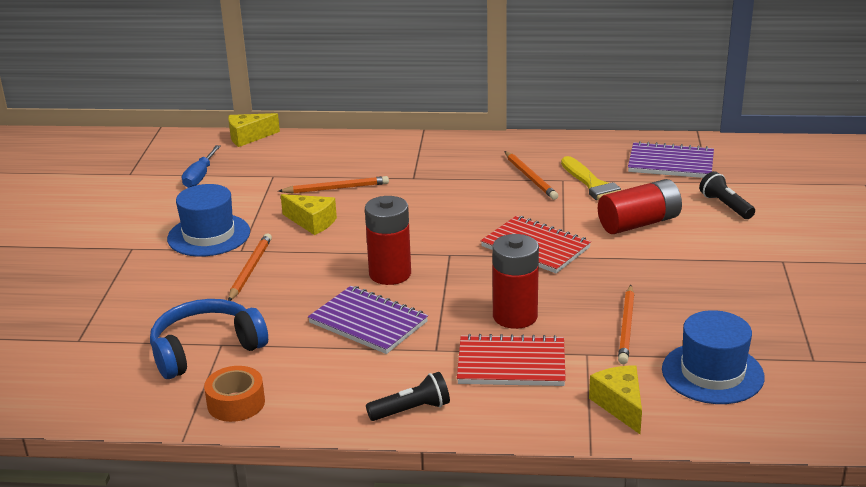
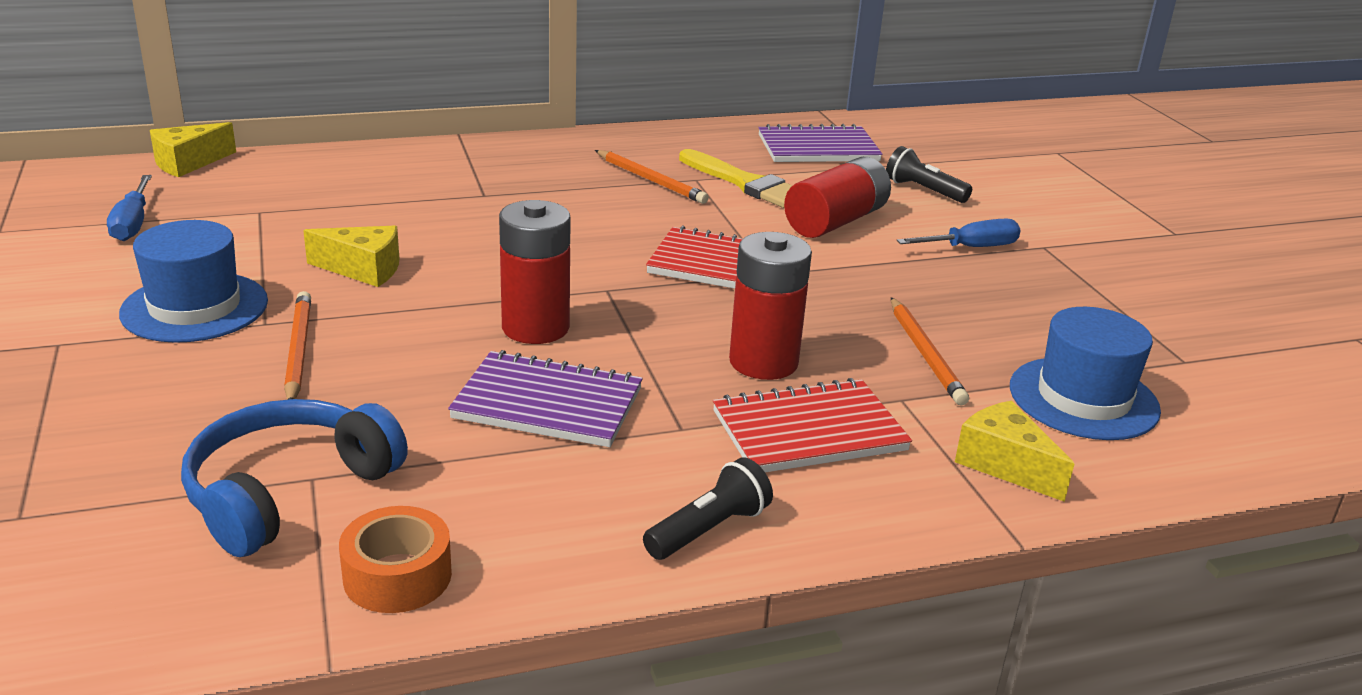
camera: 25 degrees left, 0 degrees up
(336, 188) = (374, 219): orange pencil -> none
(724, 255) = (970, 248): none -> blue screwdriver

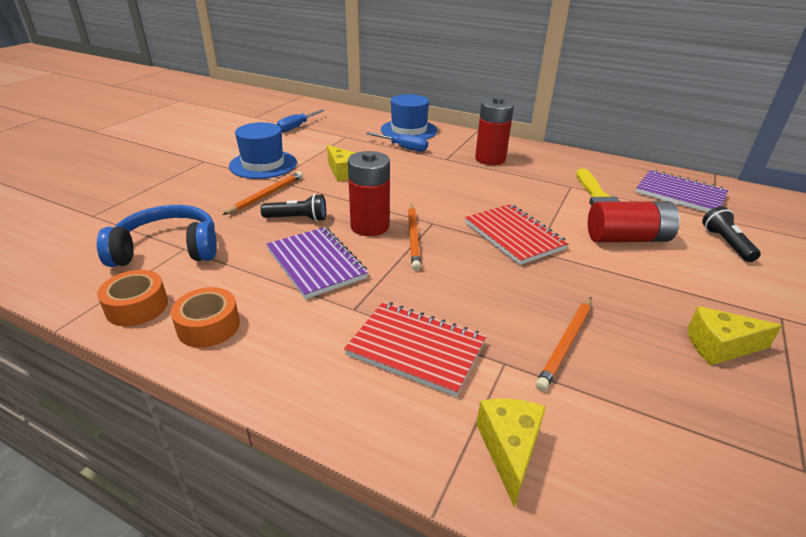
camera: 45 degrees right, 5 degrees up
(188, 163) = (351, 111): yellow cheese -> yellow cheese (720, 346)
(544, 539) = (208, 326): none -> orange tape
(650, 180) = (543, 178): orange pencil -> orange pencil (413, 237)
(708, 529) = (278, 370): black flashlight -> black flashlight (297, 218)
(763, 362) = (453, 297): red battery -> red battery (490, 159)
(970, 248) = (710, 292): blue screwdriver -> blue screwdriver (403, 148)
(1083, 398) = (650, 442): blue hat -> blue hat (409, 130)

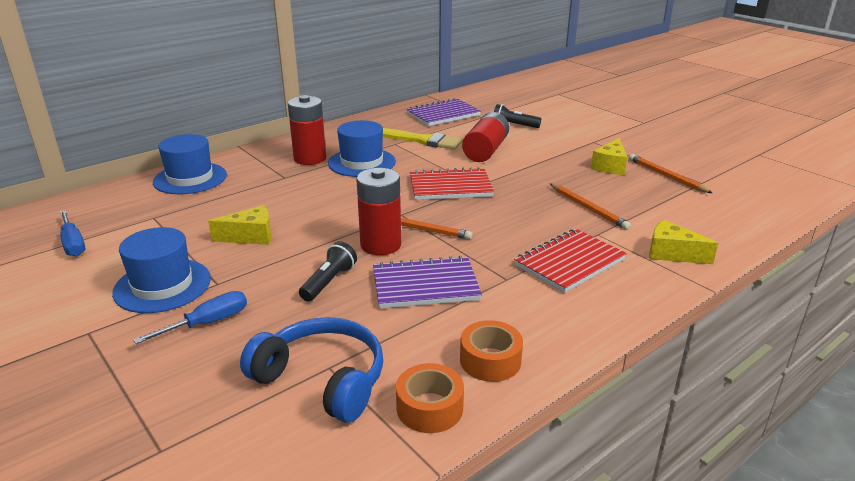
camera: 65 degrees left, 5 degrees down
(168, 249) = (322, 379): blue headphones -> blue headphones turned 105 degrees clockwise
(266, 195) = (253, 294): orange pencil -> orange pencil (667, 176)
(403, 148) = (231, 191): blue screwdriver -> blue screwdriver (207, 323)
(510, 181) = (361, 162): none -> blue hat

